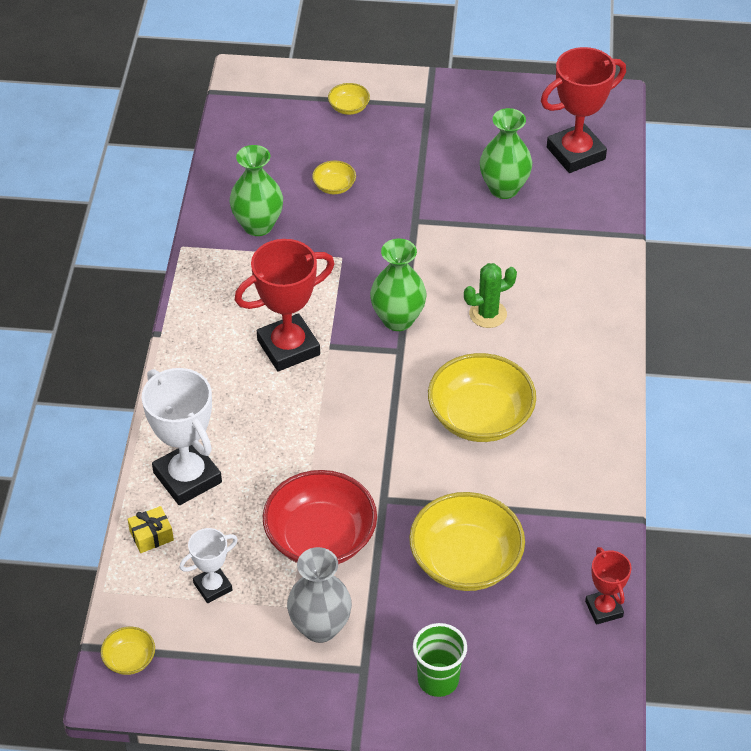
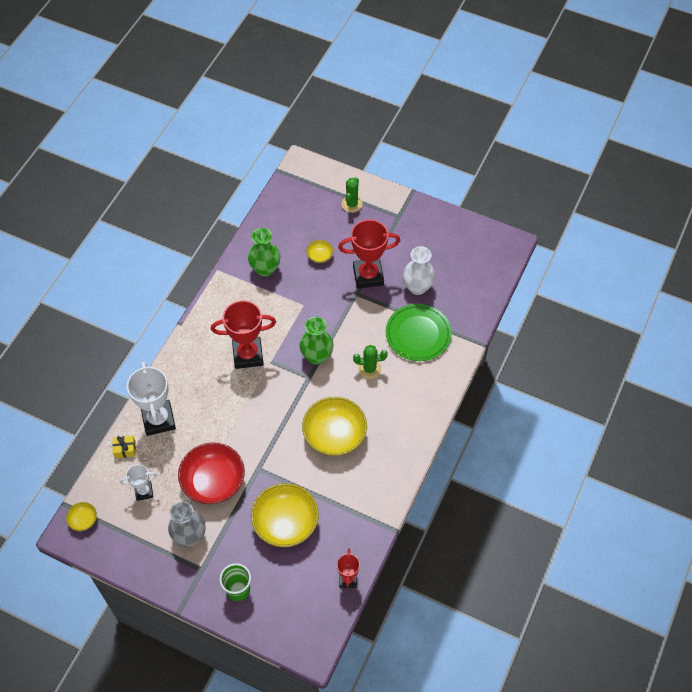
camera: 20 degrees right, 10 degrees up
(349, 107) = (351, 204): yellow bowl -> green cactus
(504, 188) = (417, 287): green vase -> white vase
(537, 248) = (418, 334): none -> green plate
(575, 153) = (471, 275): red trophy -> red trophy (368, 275)

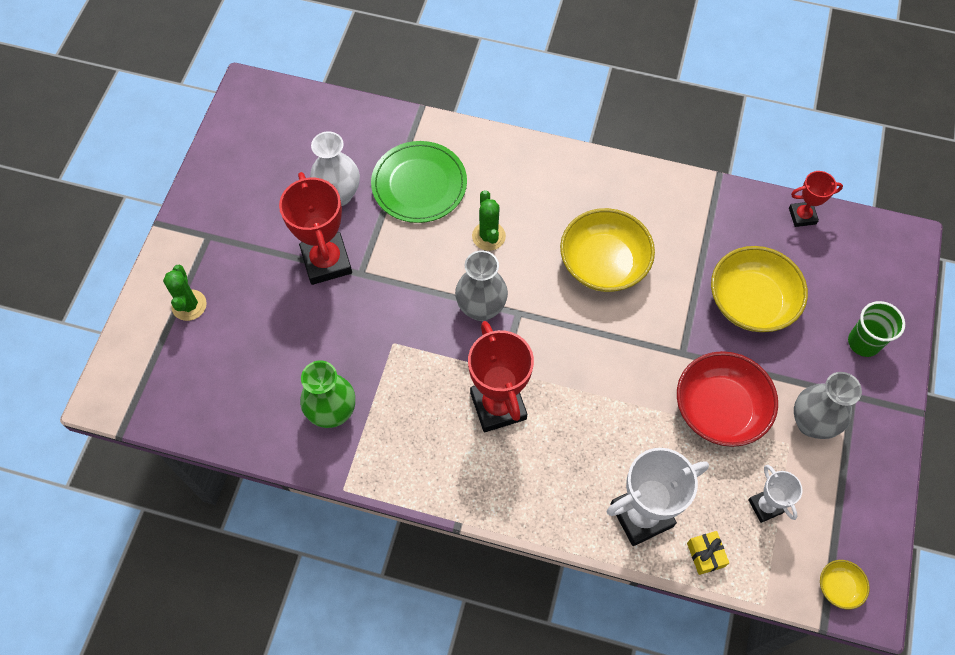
camera: 100 degrees left, 5 degrees up
(317, 356) = (481, 308): green vase -> grey vase
(319, 256) = (297, 335): yellow bowl -> none
(351, 204) = (189, 305): green cactus -> green cactus turned 75 degrees clockwise

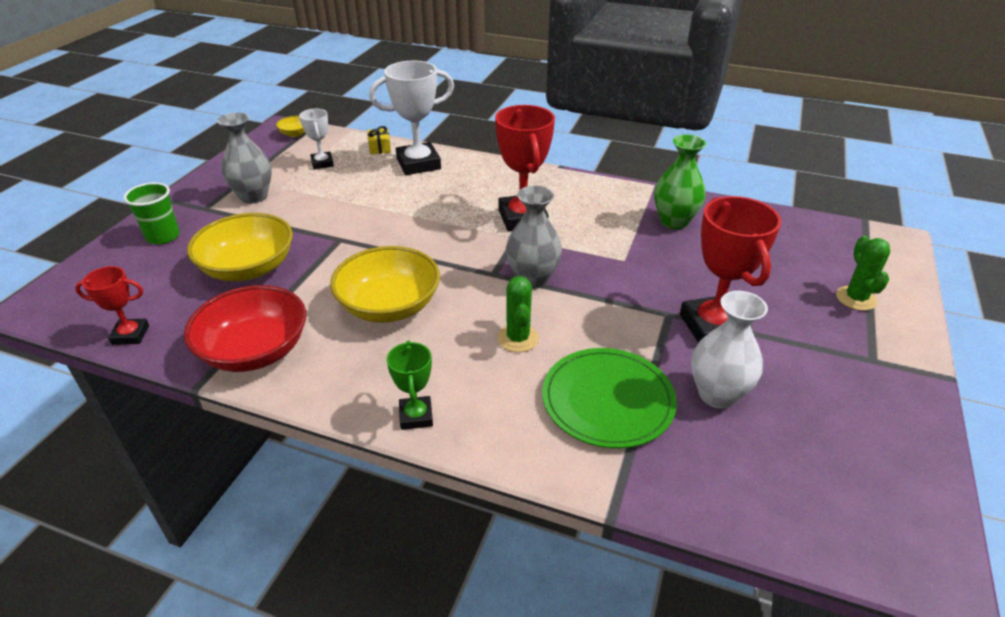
camera: 175 degrees left, 25 degrees down
(553, 161) = (416, 416): none -> green trophy
(719, 409) = (326, 207): red bowl -> red bowl (255, 351)

